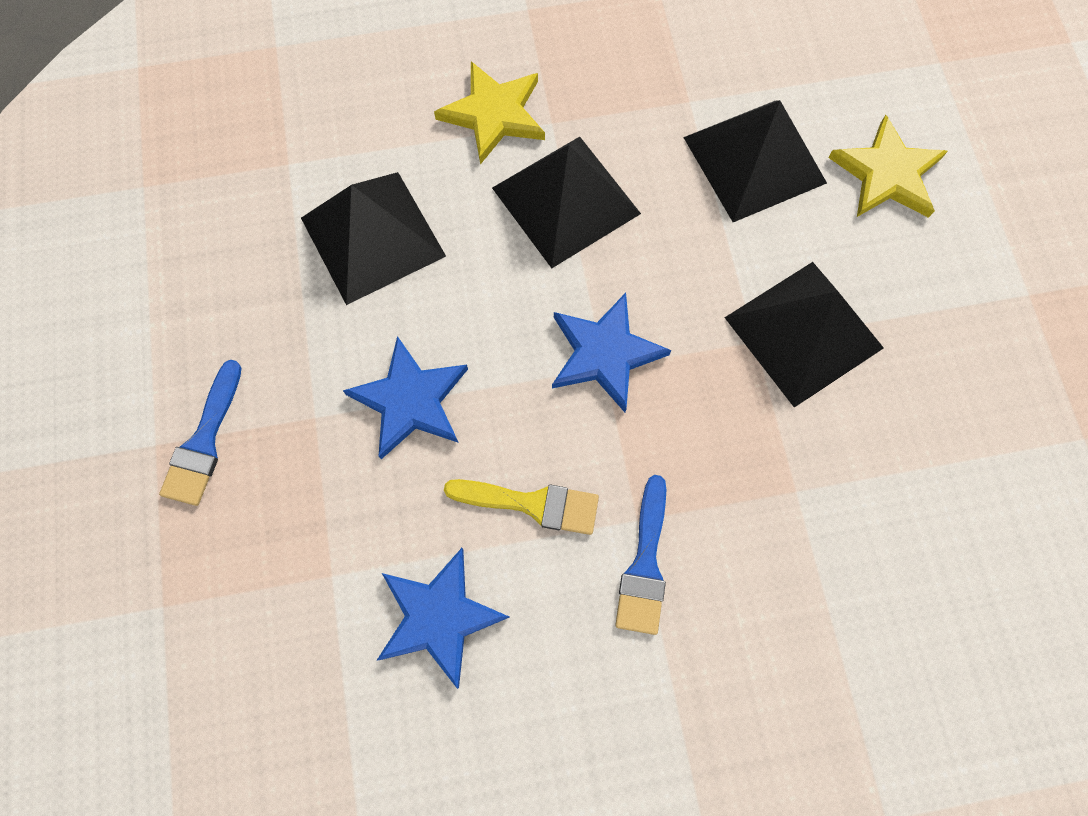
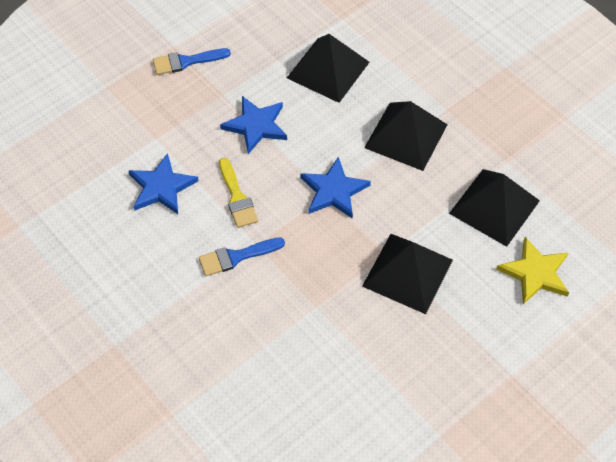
camera: 60 degrees right, 15 degrees down
(494, 114) = (431, 83): yellow star -> none

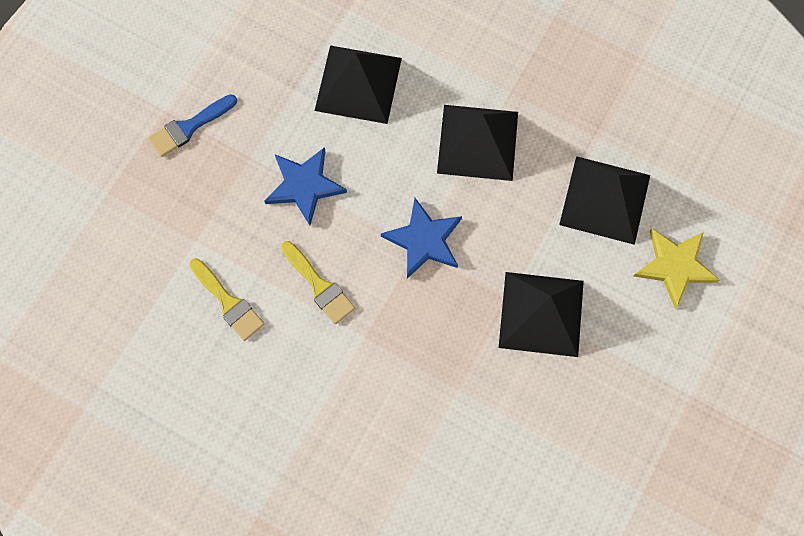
camera: 20 degrees left, 15 degrees up
(162, 187) = (228, 302): blue star -> yellow brush
(236, 257) = (348, 360): blue brush -> none

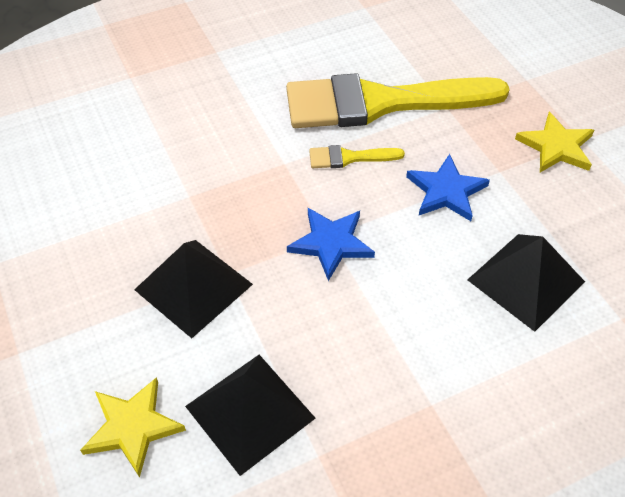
camera: 125 degrees right, 20 degrees down
(189, 127) = (556, 146): blue brush -> yellow star
(228, 302) = (380, 103): yellow brush -> yellow brush, size x2.48
(478, 142) = (395, 340): black pyramid -> none

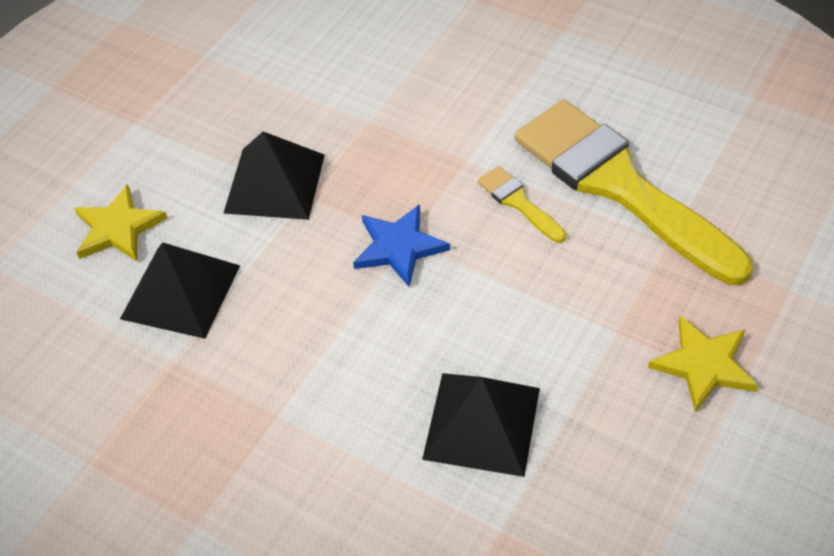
camera: 60 degrees right, 0 degrees up
(446, 191) = (544, 300): blue star -> none

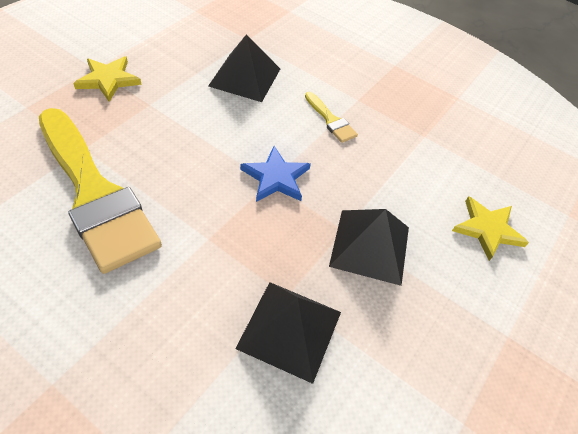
camera: 175 degrees right, 0 degrees up
(181, 291) = (428, 175): black pyramid -> black pyramid (289, 330)
(518, 202) = (179, 195): yellow brush -> yellow brush (331, 120)

